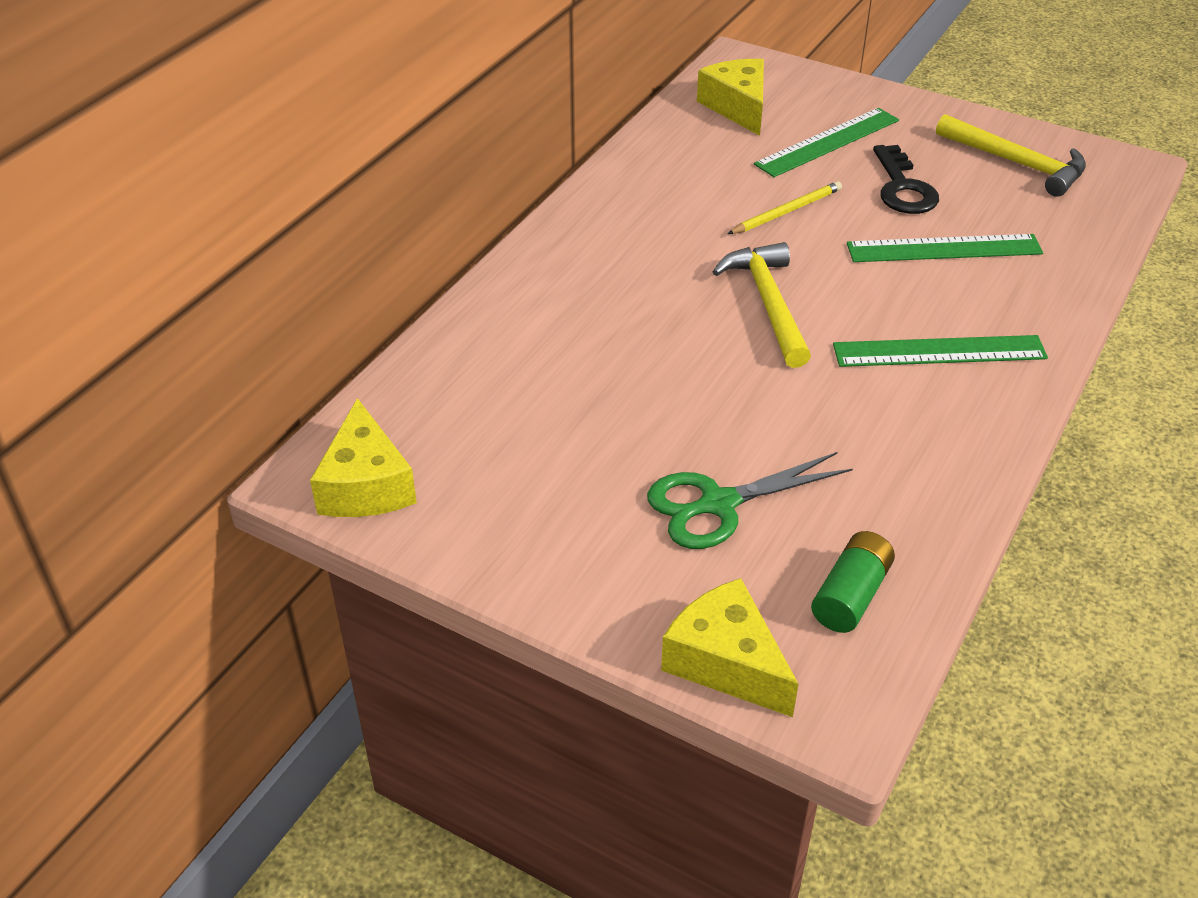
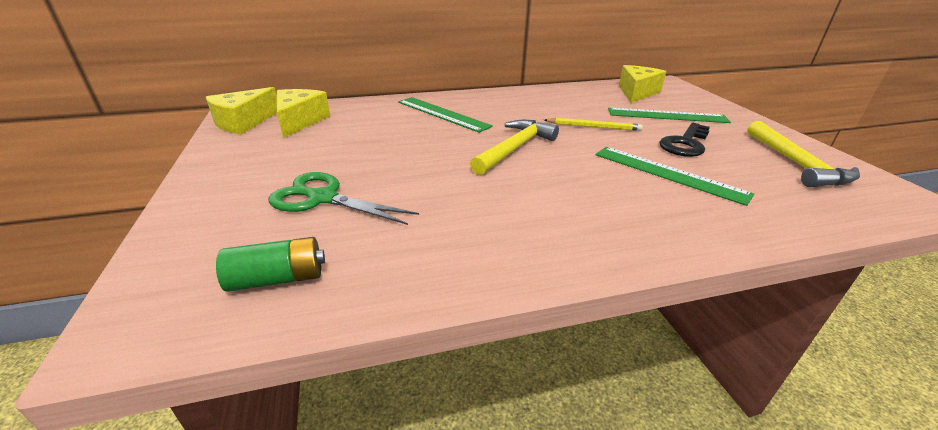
camera: 45 degrees right, 10 degrees down
(726, 662) = (165, 258): yellow cheese -> yellow cheese (300, 121)
(939, 351) = (576, 210): green ruler -> green ruler (442, 114)

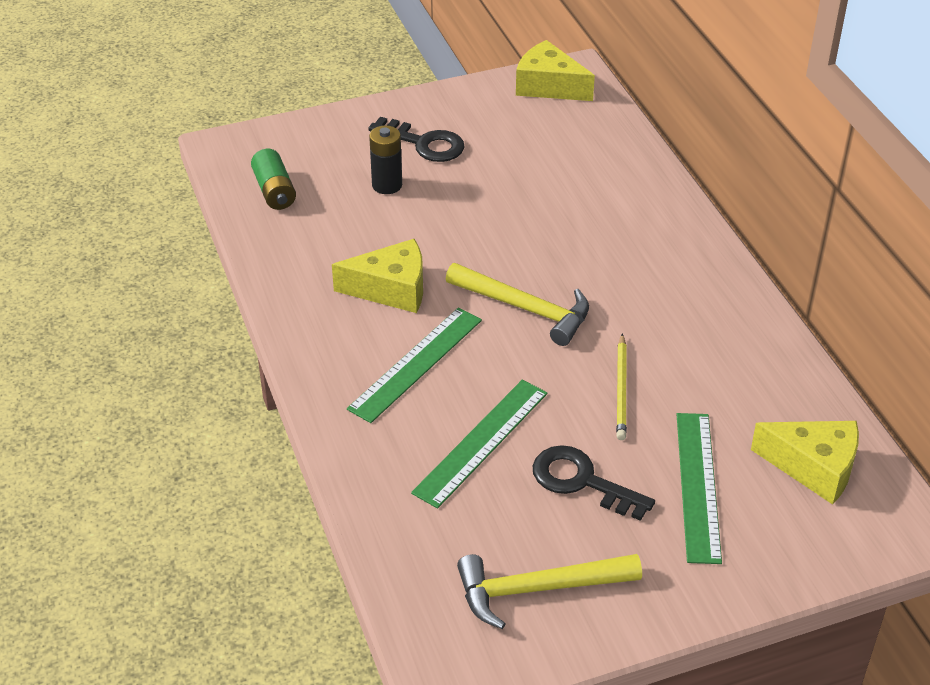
camera: 85 degrees right, 10 degrees up
(271, 175) = (425, 143): none -> black key
(300, 121) = (563, 125): yellow cheese -> yellow cheese (391, 289)
(322, 198) = (387, 185): green scissors -> black battery
(442, 114) = (626, 237): green ruler -> green ruler (416, 364)

